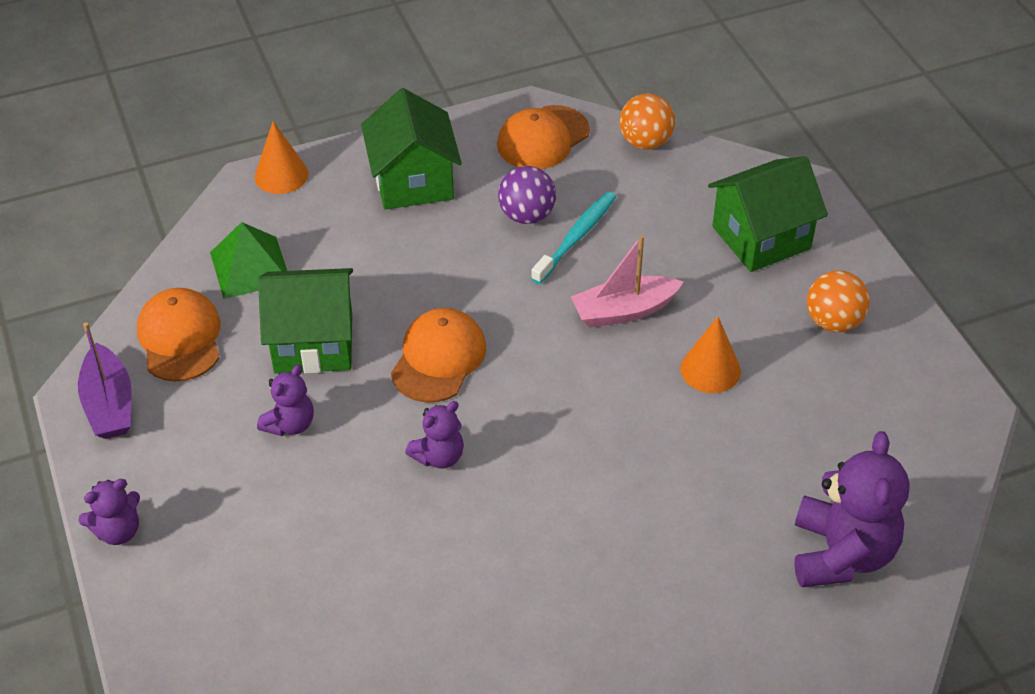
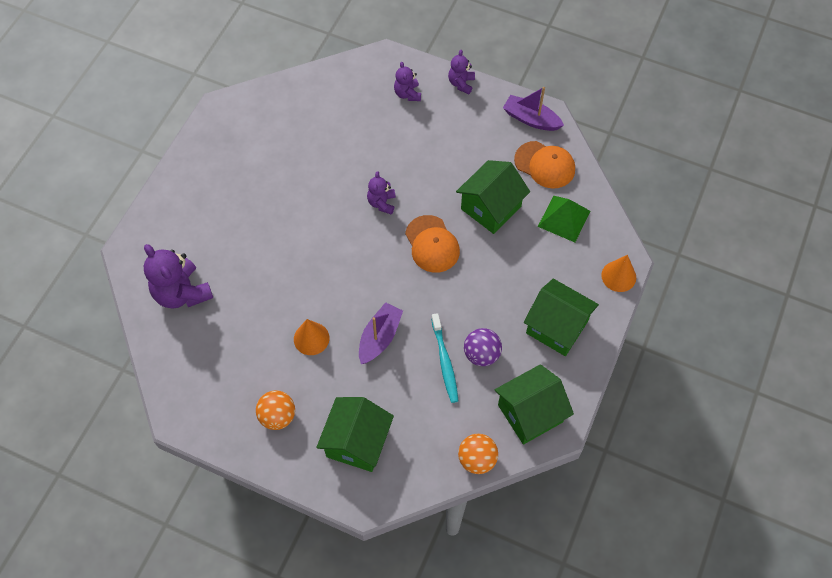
camera: 135 degrees right, 15 degrees up
(290, 424) = (454, 168): purple teddy bear -> purple teddy bear (407, 94)
(543, 138) = (530, 413): orange cap -> green house
(624, 311) = (379, 337): pink boat -> purple boat

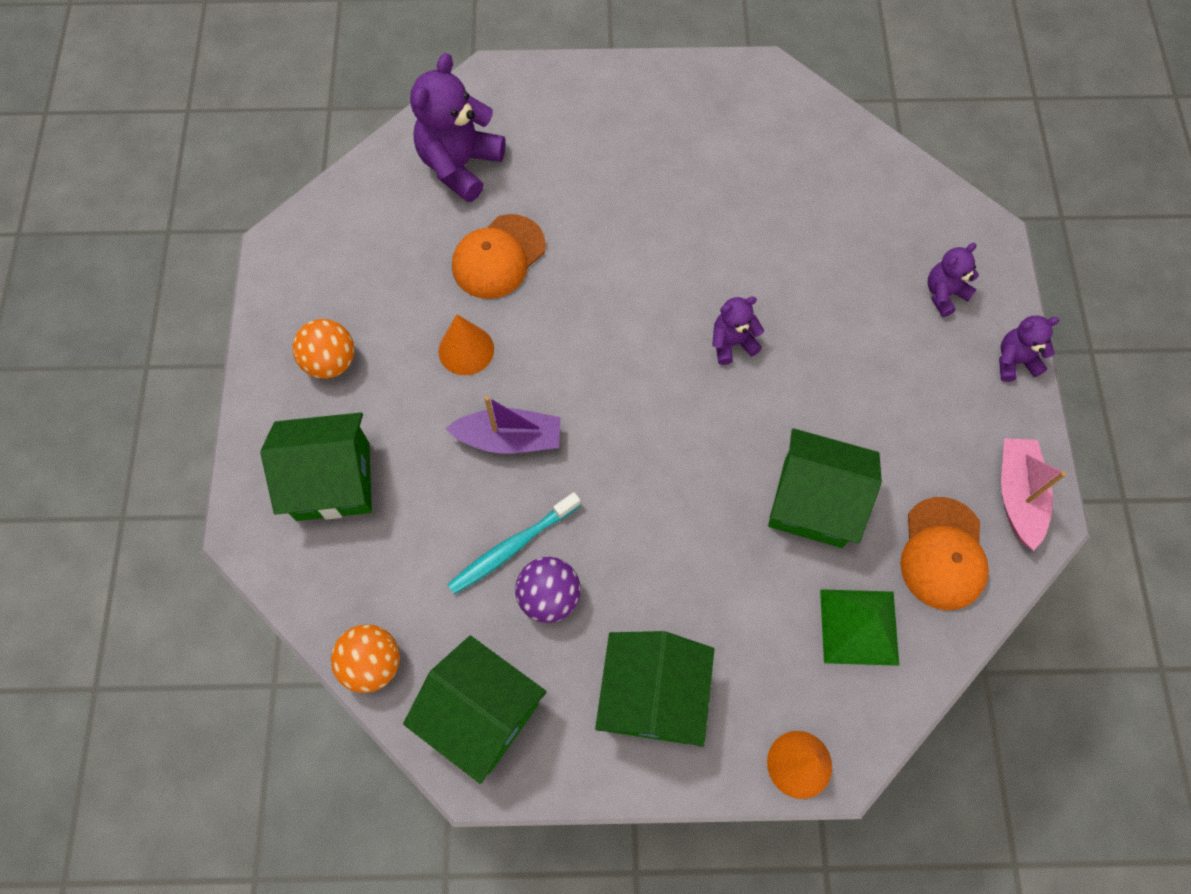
camera: 65 degrees right, 5 degrees up
(432, 244) = (700, 443): orange cap -> orange cap (498, 257)
(531, 119) = (1017, 495): purple boat -> pink boat

